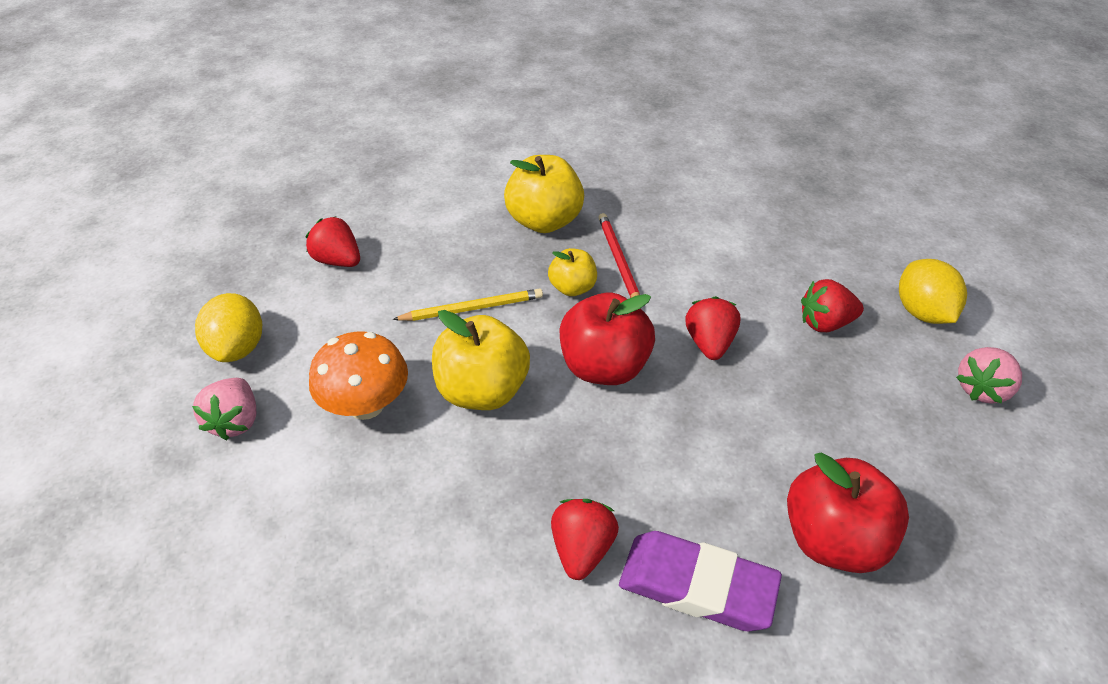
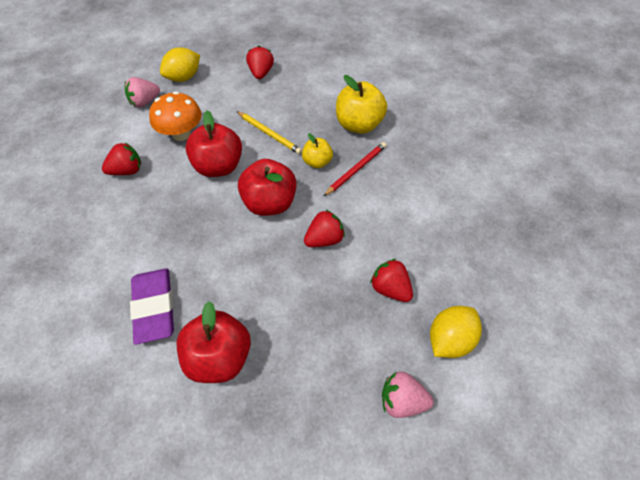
camera: 55 degrees right, 10 degrees up
(482, 391) = (218, 167): yellow apple -> red apple
(582, 549) = (149, 251): red strawberry -> red strawberry (127, 171)

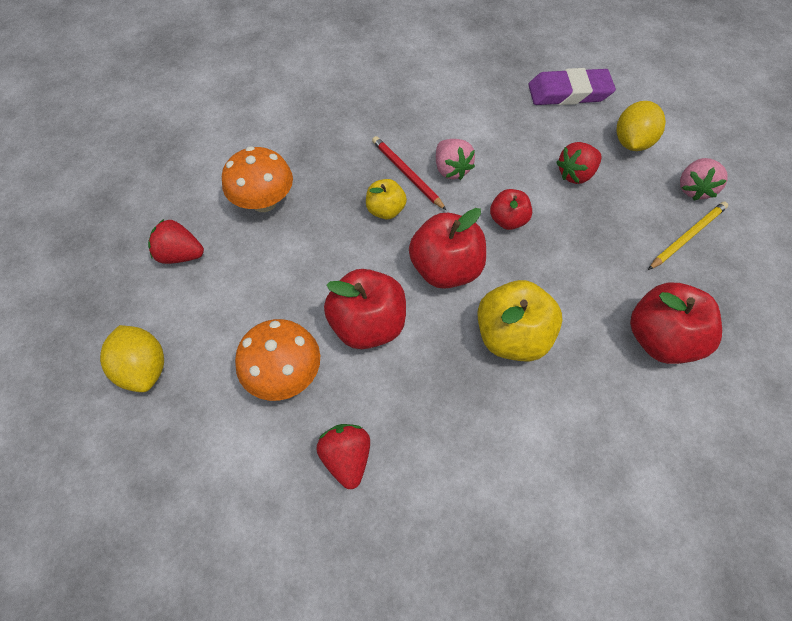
camera: 80 degrees left, 5 degrees up
(145, 102) = (185, 434): pink strawberry -> pink strawberry (451, 169)
(154, 307) = (596, 411): purple eraser -> purple eraser (569, 92)
(269, 133) = (318, 257): yellow pencil -> yellow pencil (687, 236)
(310, 99) = (264, 202): none -> orange mushroom
(324, 239) = (508, 220): red strawberry -> red apple
(359, 125) = (331, 158): yellow apple -> yellow apple (511, 336)
(449, 340) = (632, 142): yellow lemon -> yellow lemon turned 60 degrees clockwise

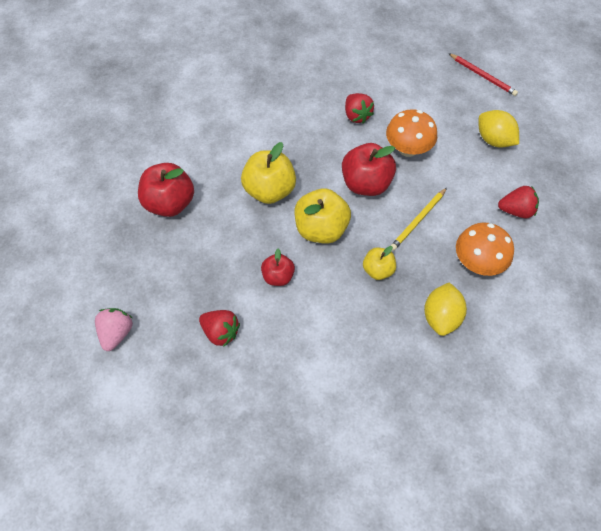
camera: 170 degrees right, 0 degrees up
(407, 174) = (369, 308): red pencil -> red pencil (482, 76)
(445, 269) = (321, 229): red apple -> yellow apple
(451, 169) = (331, 319): pink strawberry -> none
(569, 92) = (223, 440): purple eraser -> none
(575, 174) = (221, 332): red strawberry -> red strawberry turned 75 degrees clockwise
(632, 142) = (164, 379): yellow lemon -> yellow lemon (441, 317)
(687, 236) = (134, 284): yellow pencil -> yellow pencil (418, 220)

